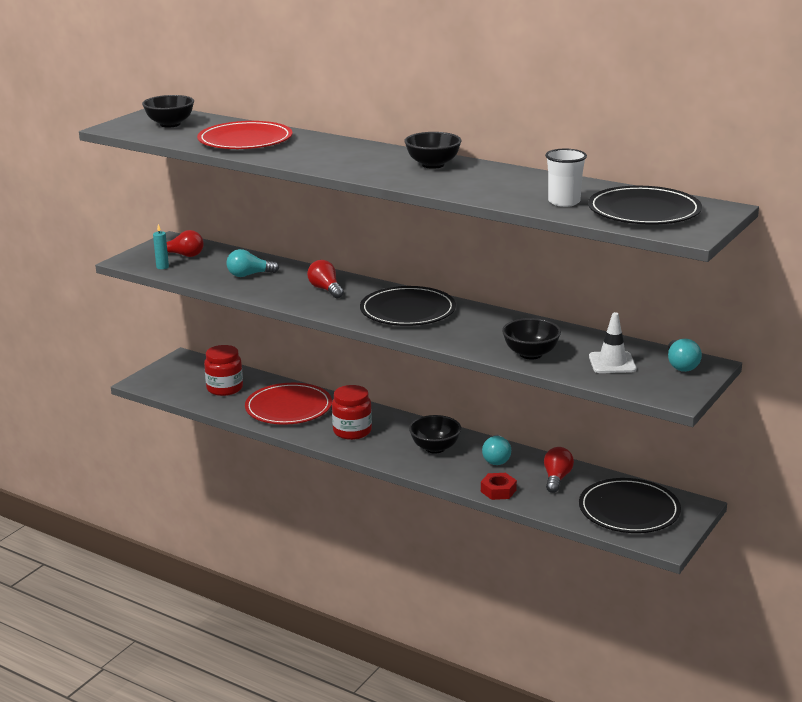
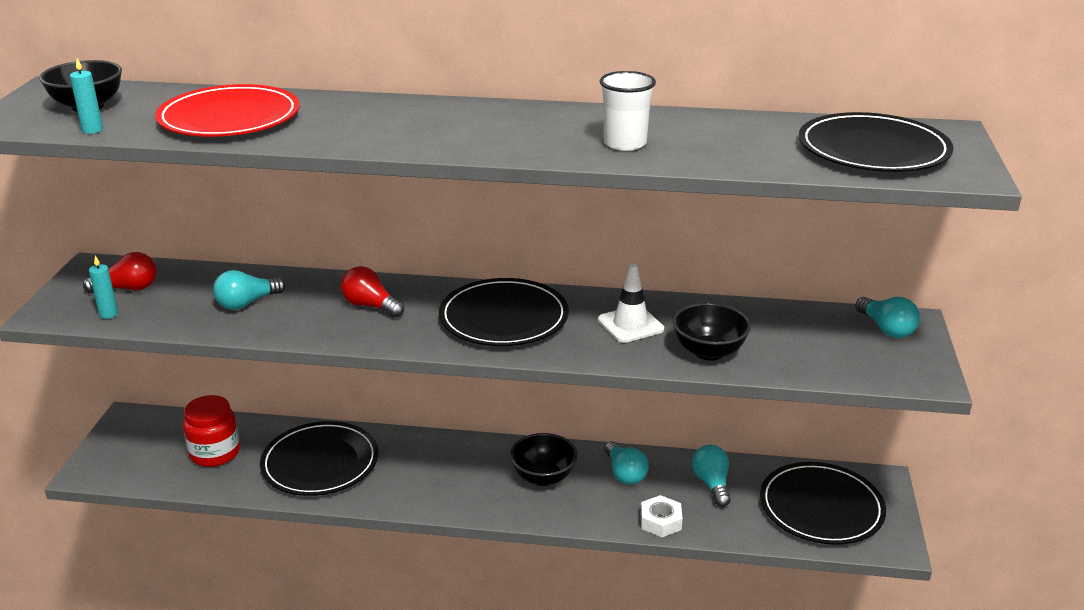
camera: 25 degrees left, 5 degrees up
(161, 137) = (92, 130): none -> turquoise candle
(288, 408) = (320, 463): red plate -> black plate
(352, 431) = (425, 478): red jar -> none
(433, 165) = (533, 120): black bowl -> none
(498, 491) = (660, 521): red nut -> white nut
(556, 478) = (712, 484): red light bulb -> turquoise light bulb
(564, 202) = (764, 151): white cup -> white cup (625, 144)
(612, 363) = (811, 343): white traffic cone -> white traffic cone (630, 325)

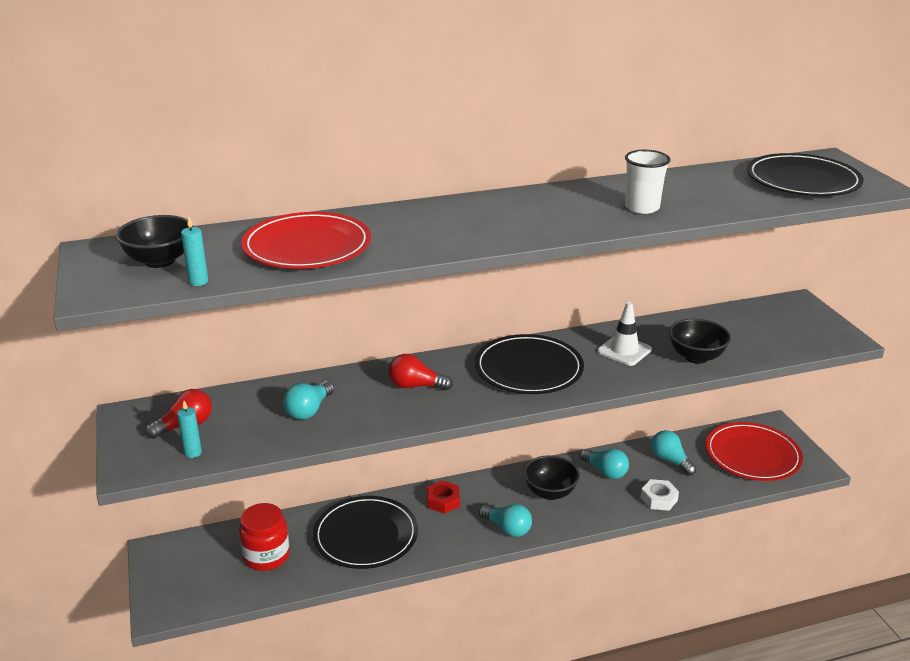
camera: 25 degrees left, 0 degrees up
(424, 452) = (443, 501): none -> red nut
(821, 507) = (752, 455): black plate -> red plate
(886, 329) = (788, 311): turquoise light bulb -> turquoise light bulb (507, 528)

